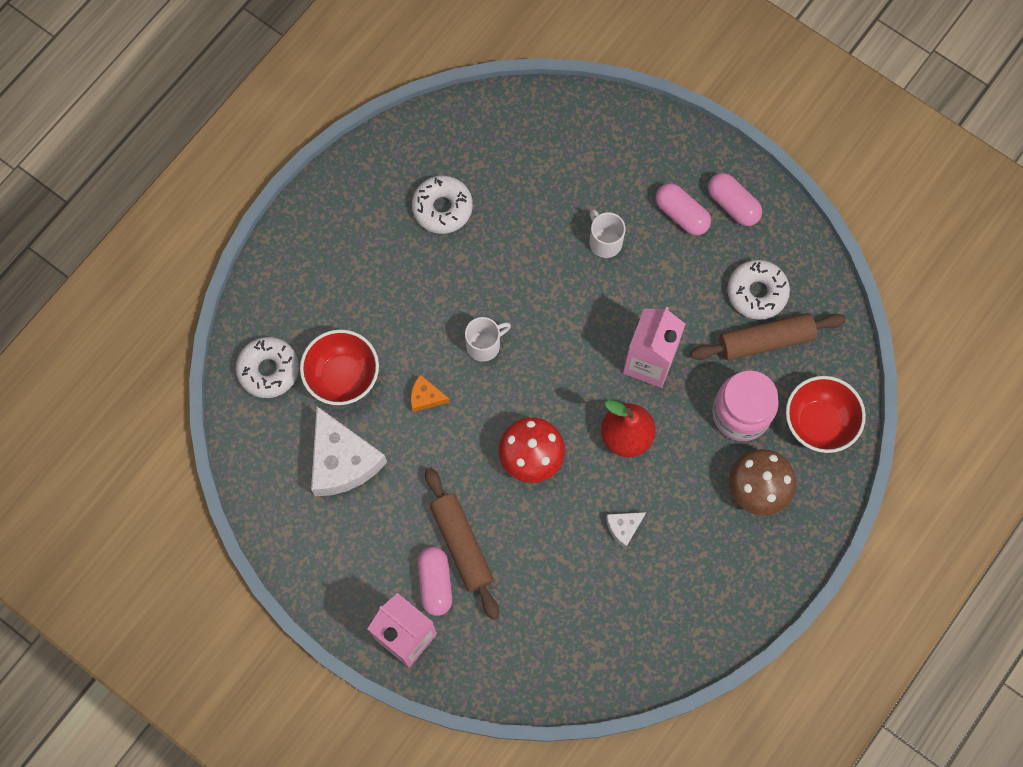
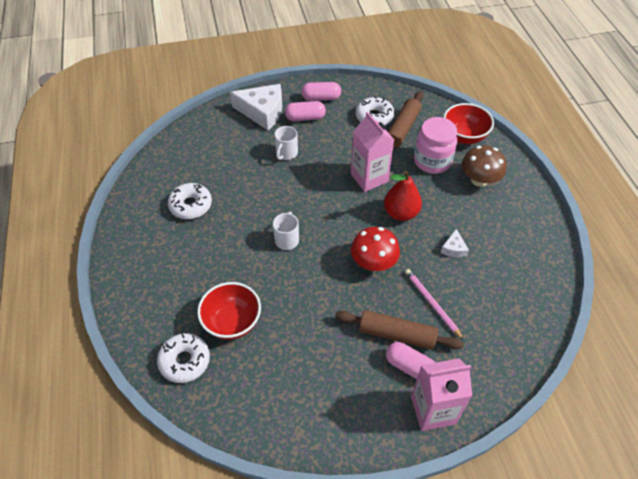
camera: 50 degrees left, 20 degrees down
(342, 460) = (284, 362): white cheese -> white cheese (262, 112)
(426, 397) = (288, 288): orange cheese -> none
(529, 554) = (432, 304): none -> pink pencil
(605, 241) = (286, 153): white mug -> white mug turned 75 degrees counterclockwise

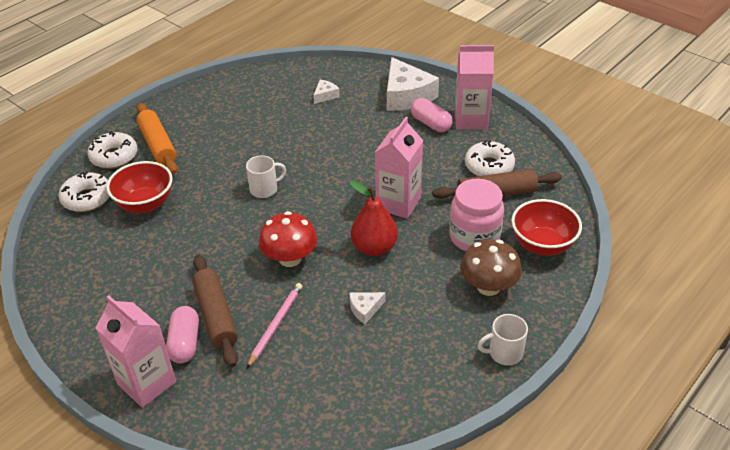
camera: 55 degrees right, 10 degrees down
(164, 280) = (158, 145): none -> orange rolling pin
(191, 205) = (249, 116): white donut -> white donut (114, 156)
(215, 151) = (325, 95): none -> white cheese
(286, 153) = (370, 136): white mug -> white mug (504, 353)
(321, 98) = (471, 119): pink capsule -> pink carton

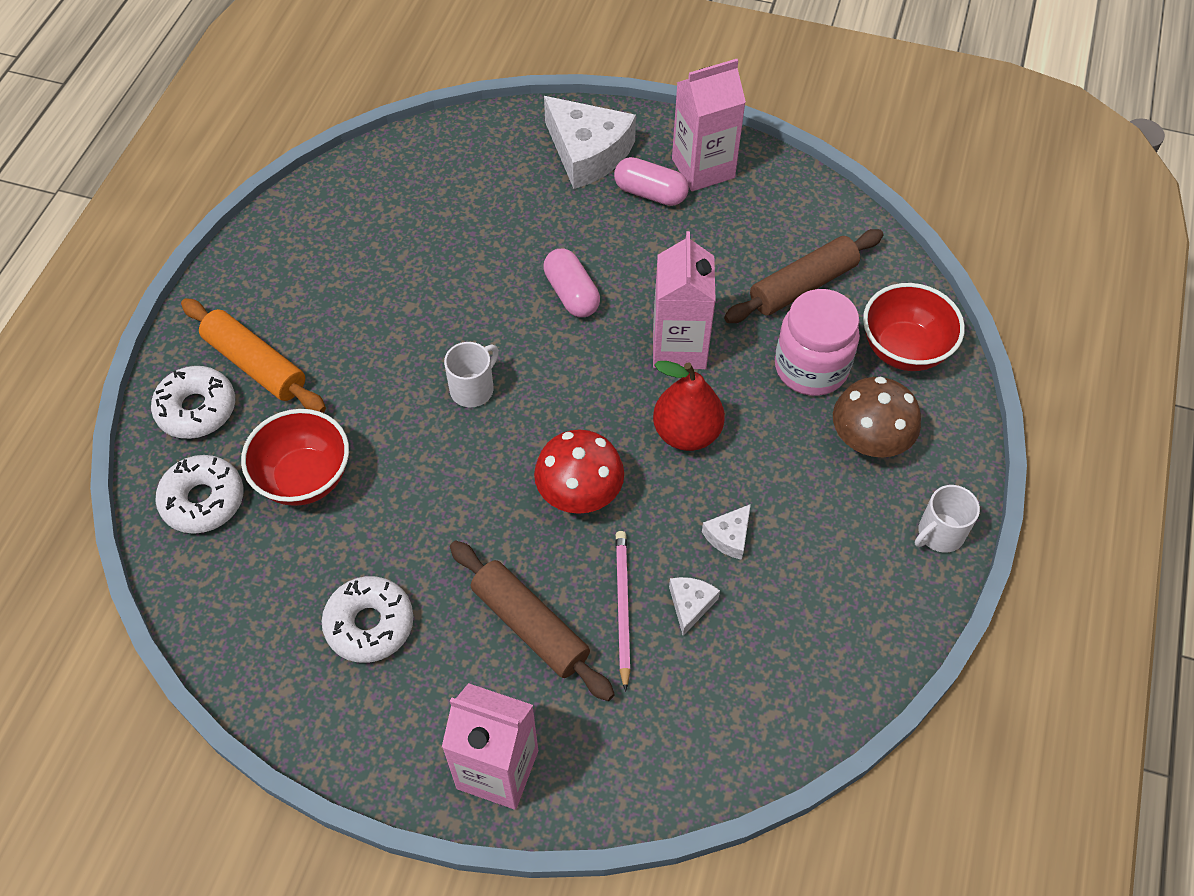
camera: 25 degrees left, 15 degrees up
(185, 343) = (512, 685): pink capsule -> pink capsule (571, 293)
(325, 95) = (465, 189): white cheese -> white cheese (690, 605)
(489, 166) = (770, 242): white donut -> white donut (369, 624)

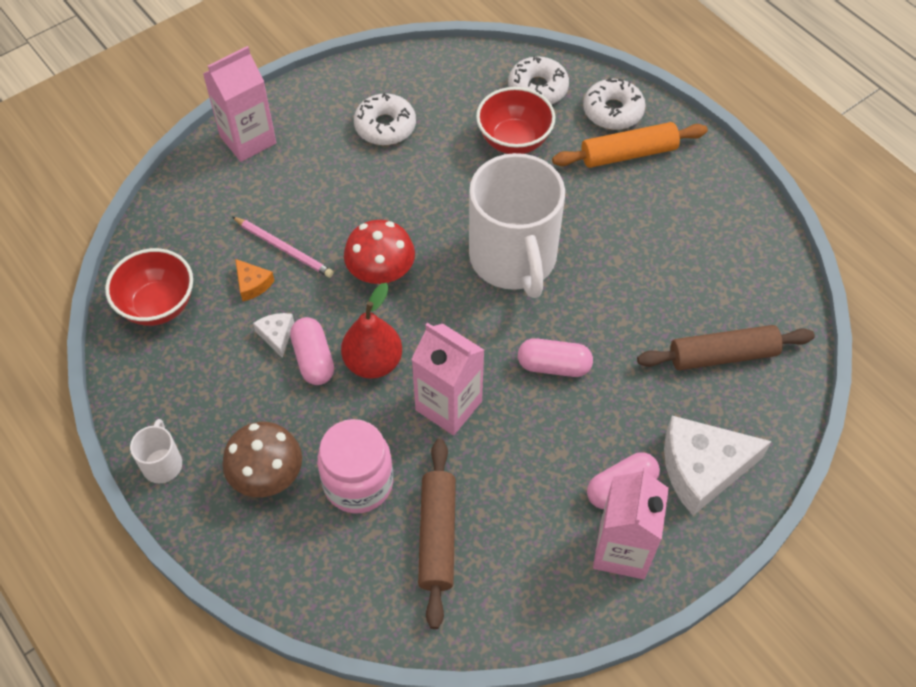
camera: 125 degrees right, 0 degrees up
(473, 389) = (513, 259): white mug -> white mug, size x2.41
(530, 625) = (315, 198): brown rolling pin -> brown rolling pin (723, 355)
(690, 605) = (252, 284): white cheese -> orange cheese
(726, 485) = (313, 359): none -> pink capsule
(904, 349) = (318, 565): red bowl -> red bowl (158, 305)

